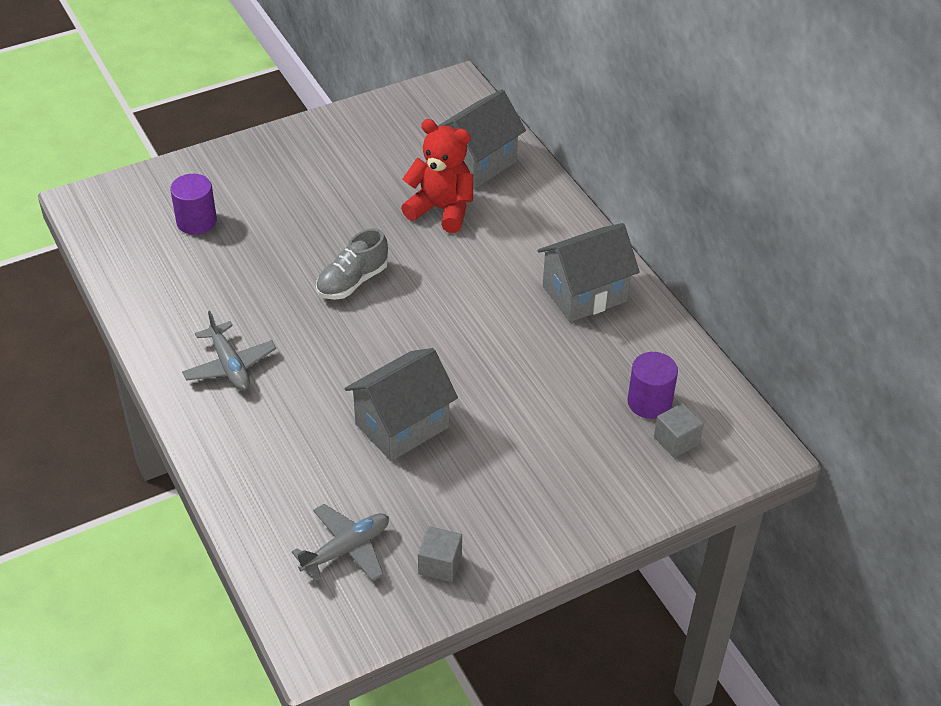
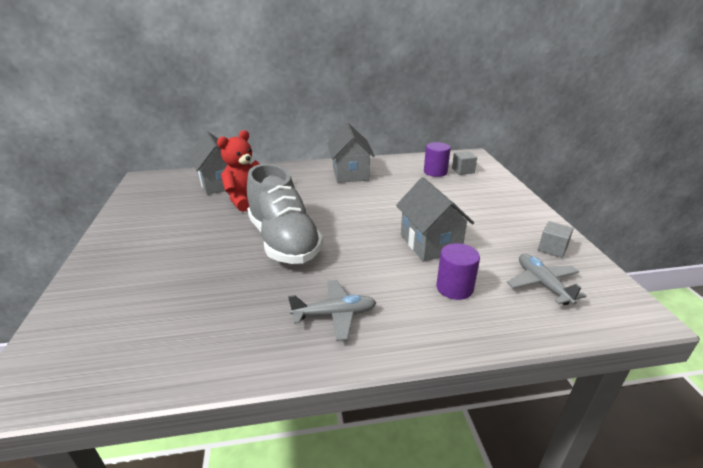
camera: 70 degrees left, 15 degrees down
(196, 221) = (142, 308): purple cylinder -> purple cylinder (454, 288)
(352, 281) = (284, 241): grey shoe -> grey shoe, size x1.88

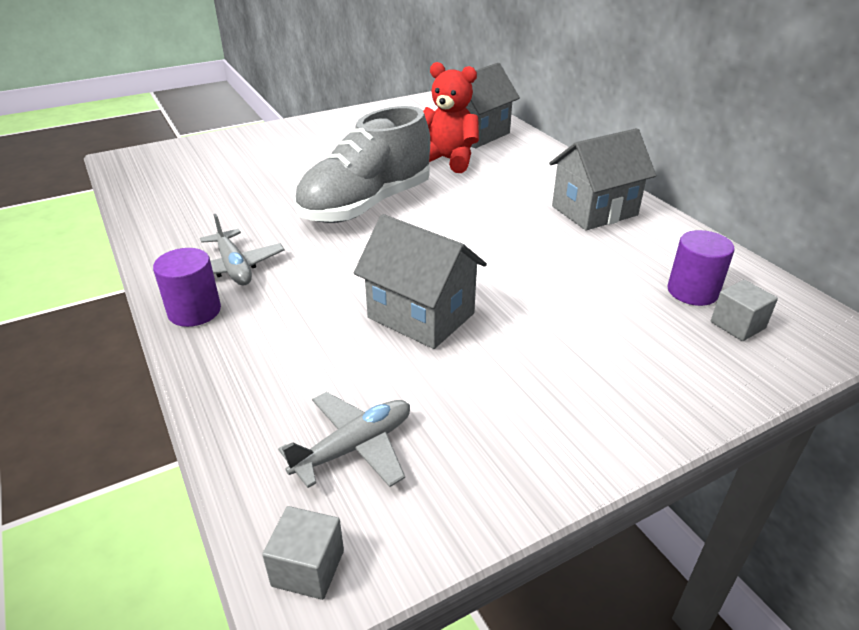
camera: 70 degrees right, 5 degrees up
(430, 243) = (421, 315): grey house -> grey house turned 75 degrees clockwise
(454, 288) = (312, 351): purple cylinder -> purple cylinder (194, 311)
(552, 249) = (481, 464): grey cube -> grey cube (308, 568)

